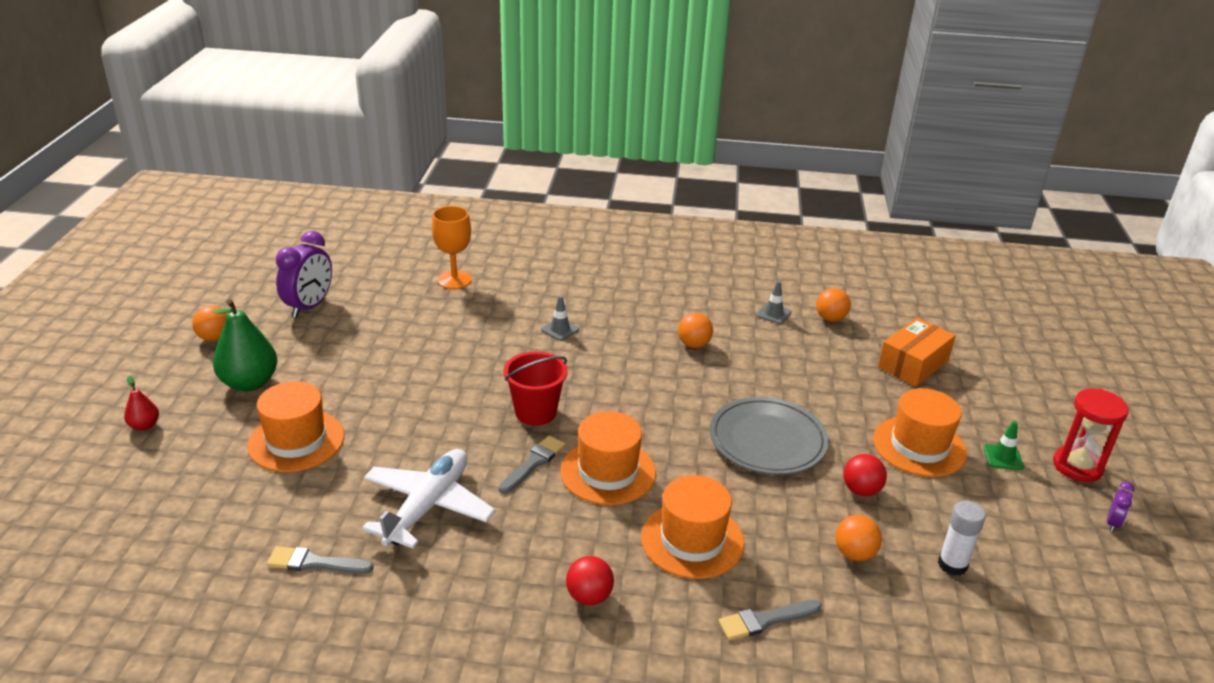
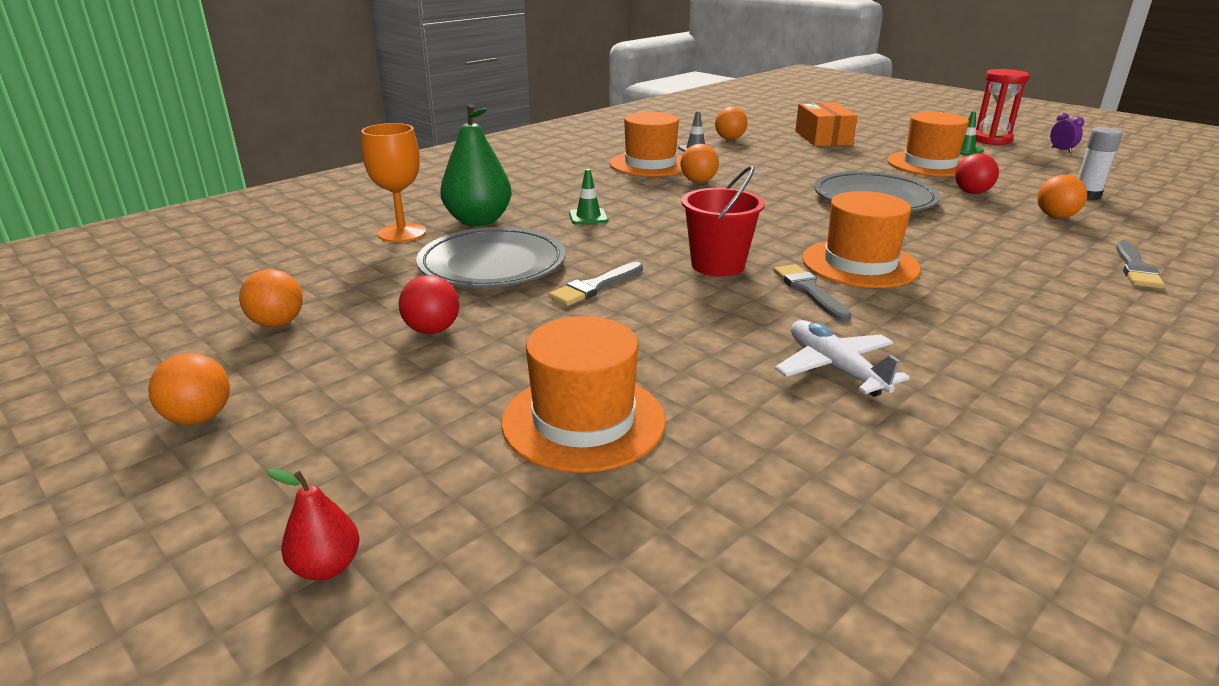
camera: 50 degrees left, 5 degrees down
(249, 383) = (378, 420): green pear -> green pear (478, 221)
(309, 306) = (277, 323): purple clock -> orange ball
(315, 563) = (897, 486): grey brush -> grey brush (595, 287)
(428, 506) = (835, 368): white plane -> white plane, size x0.67
(444, 331) = (492, 264): none -> grey plate
(560, 330) = (588, 217): grey traffic cone -> green traffic cone
(589, 596) = (1067, 328): red ball -> red ball (432, 330)
(692, 540) = (999, 262): orange hat -> orange hat (650, 164)

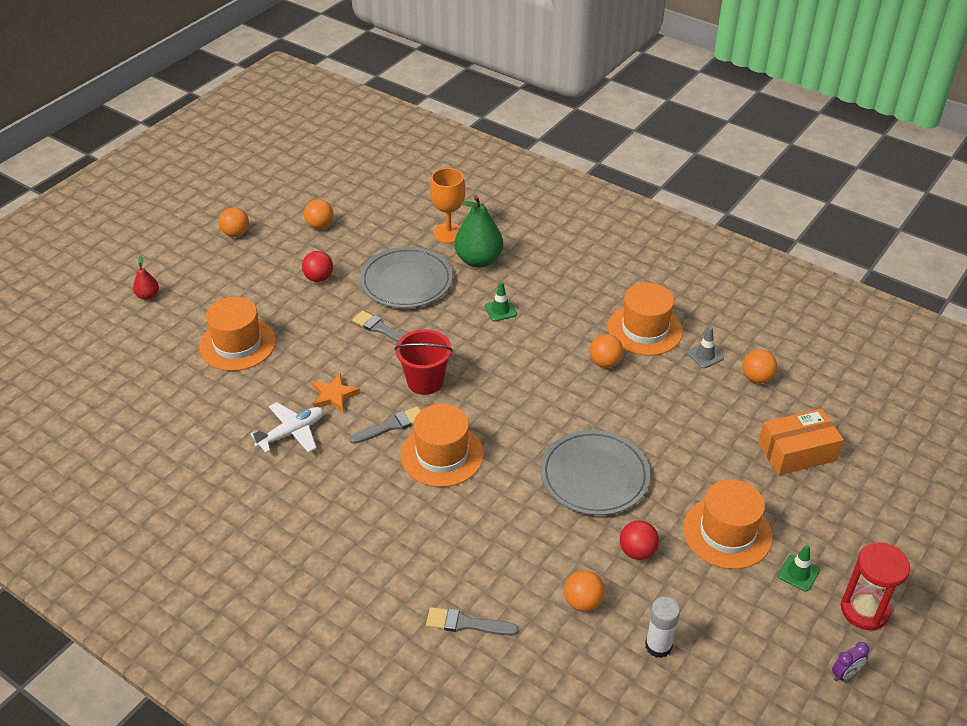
camera: 80 degrees right, 15 degrees up
(744, 329) = (334, 396): none -> orange star

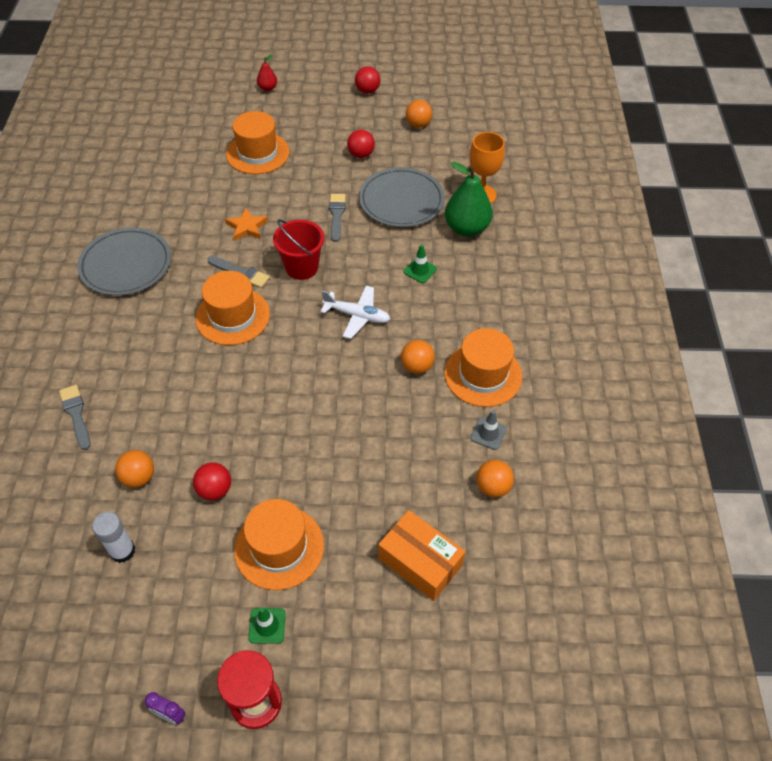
camera: 55 degrees right, 10 degrees up
(236, 233) = (367, 91): orange ball -> red ball
(291, 433) = (194, 225): white plane -> white plane (357, 316)
(594, 476) = (278, 422): grey plate -> grey plate (126, 265)

